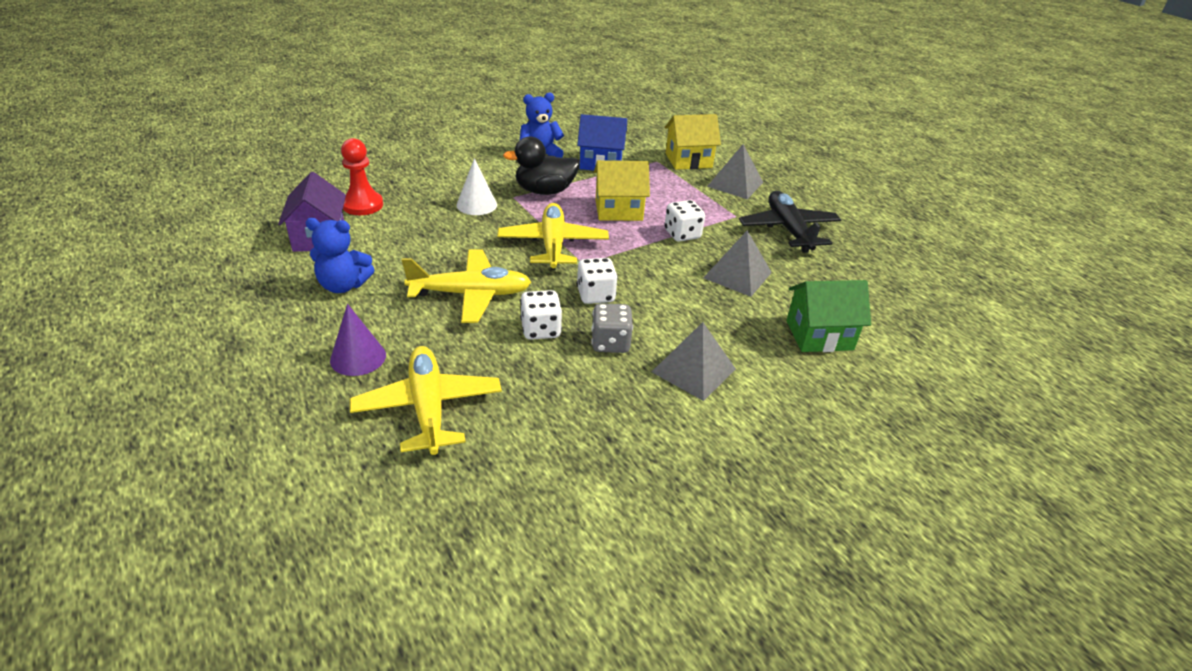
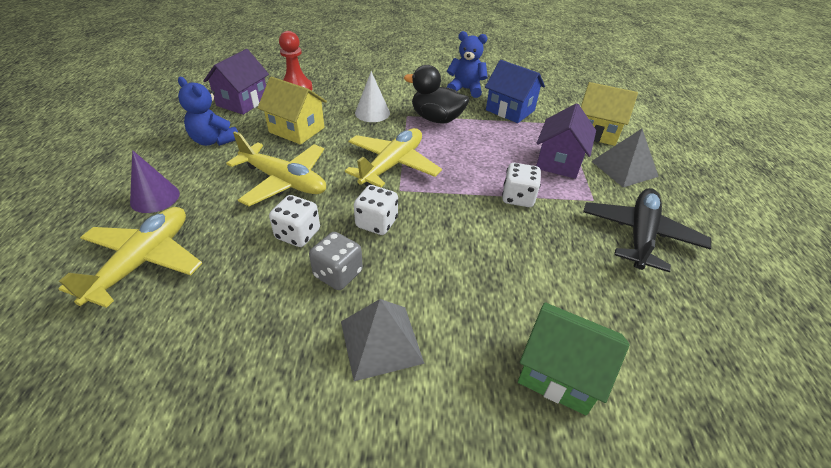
camera: 35 degrees right, 5 degrees up
(618, 210) = (481, 155): yellow house -> yellow house (297, 130)
(684, 195) = (559, 162): none -> purple house
(737, 275) = (533, 260): grey pyramid -> none

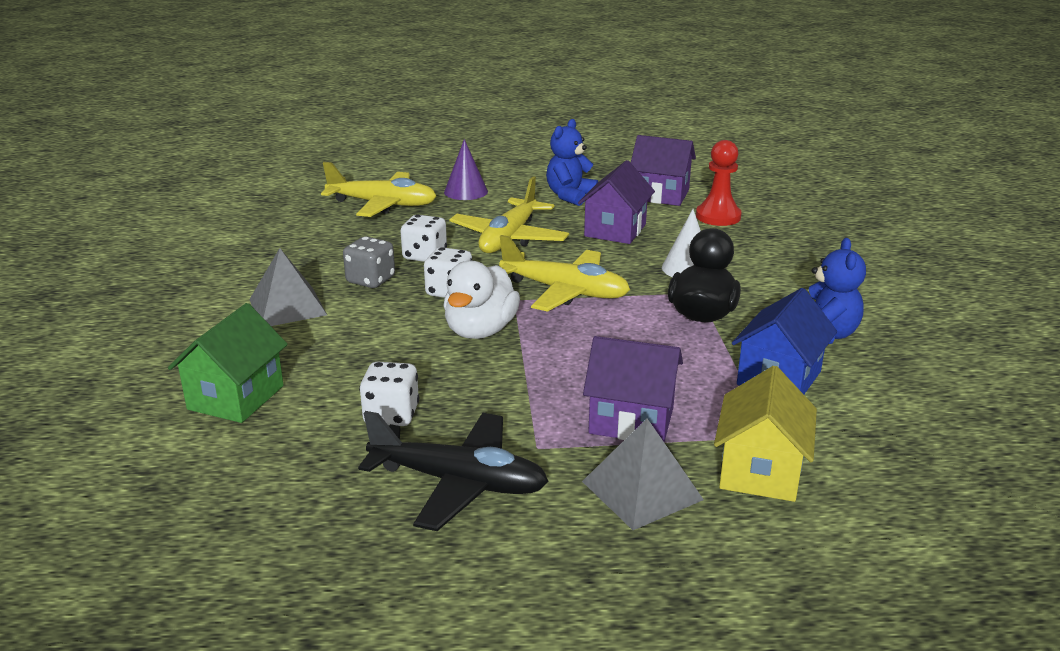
camera: 85 degrees right, 15 degrees down
(297, 130) = (615, 230): yellow house -> purple house
(447, 211) = (480, 331): none -> white duck
(518, 198) = (522, 380): white dice -> white dice (391, 415)

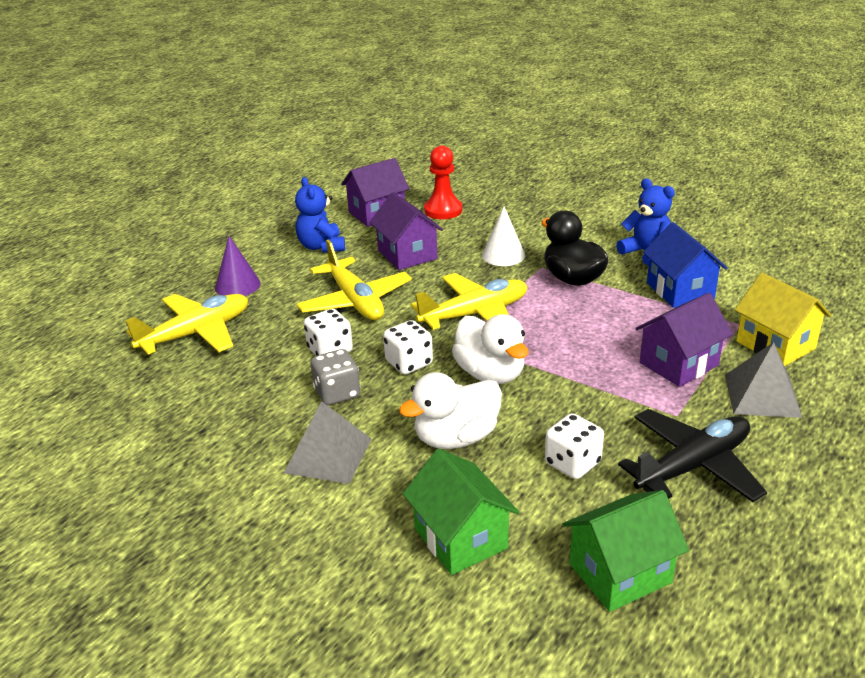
camera: 50 degrees left, 5 degrees up
(255, 490) = (620, 573): none -> green house
(367, 348) = (456, 438): none -> white duck

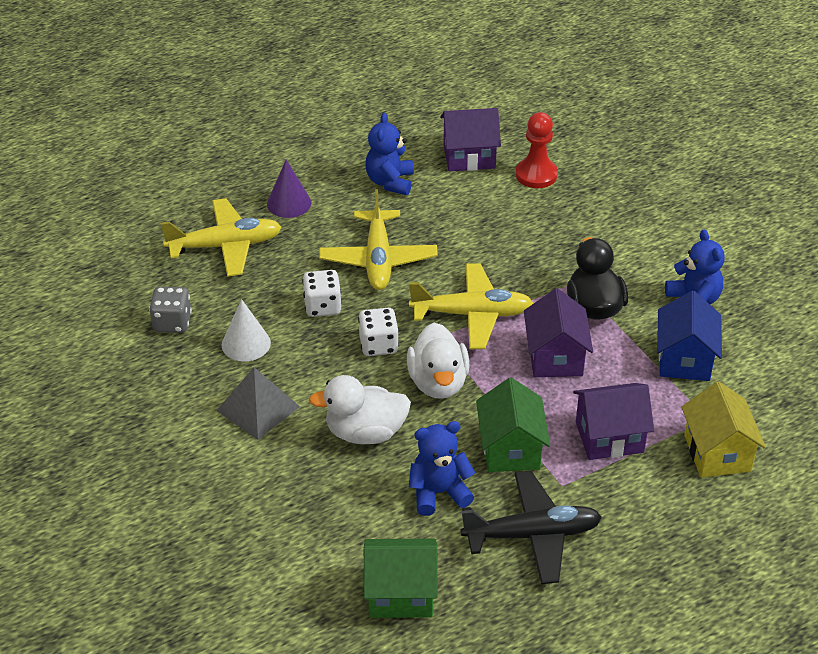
camera: 25 degrees right, 10 degrees up
(337, 393) = (301, 353): grey dice -> grey dice (172, 323)
(407, 254) = (461, 220): purple house -> purple house (555, 357)
(460, 538) = (307, 518): green house -> green house (510, 449)
(503, 255) = (551, 254): white cone -> white cone (246, 343)
(572, 463) = (438, 493): white dice -> blue teddy bear
(762, 395) = (654, 497): grey pyramid -> none

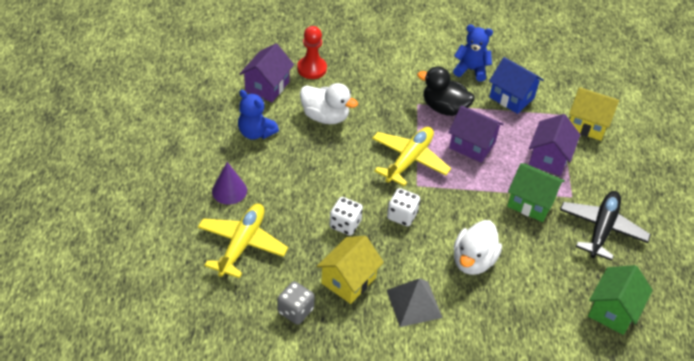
camera: 60 degrees left, 5 degrees up
(246, 343) = (348, 280): white cone -> yellow house
(378, 259) = (324, 176): yellow plane -> none
(438, 383) = (455, 205): white duck -> white duck (325, 117)
(438, 493) = (544, 252): blue teddy bear -> none

